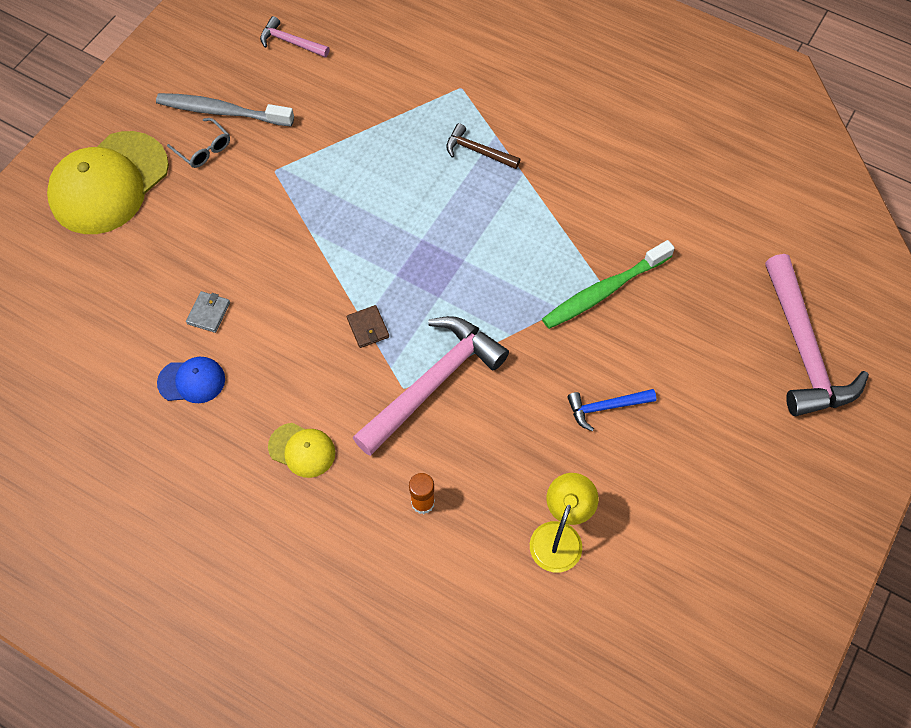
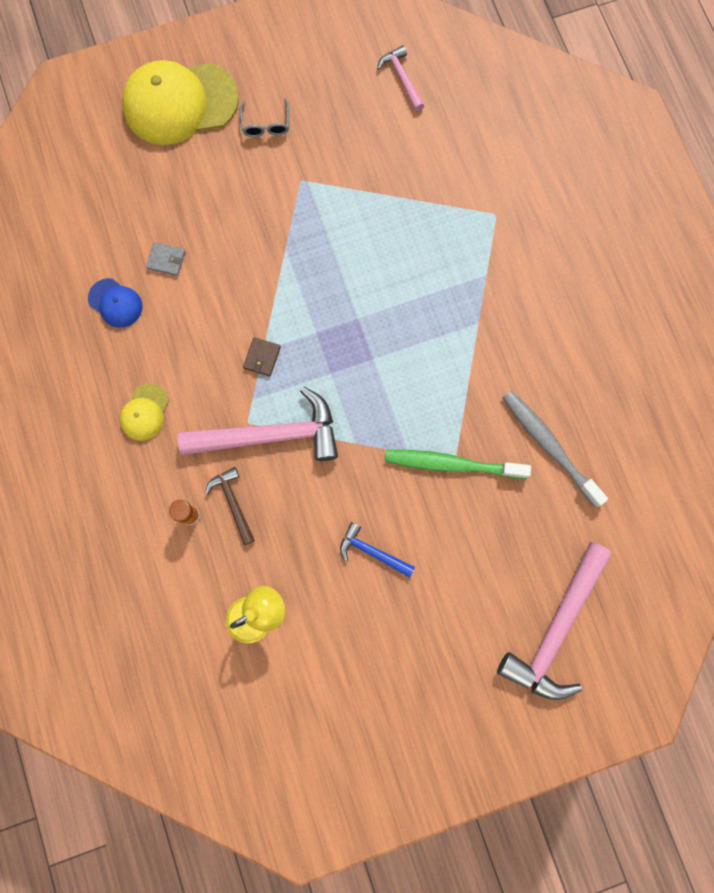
camera: 40 degrees right, 15 degrees up
(209, 313) = (166, 260): grey wallet -> grey wallet turned 45 degrees clockwise
(222, 112) = (303, 102): grey toothbrush -> grey toothbrush (549, 446)
(302, 450) = (144, 412): yellow cap -> yellow cap turned 45 degrees clockwise
(478, 151) = (461, 278): brown hammer -> brown hammer (233, 503)

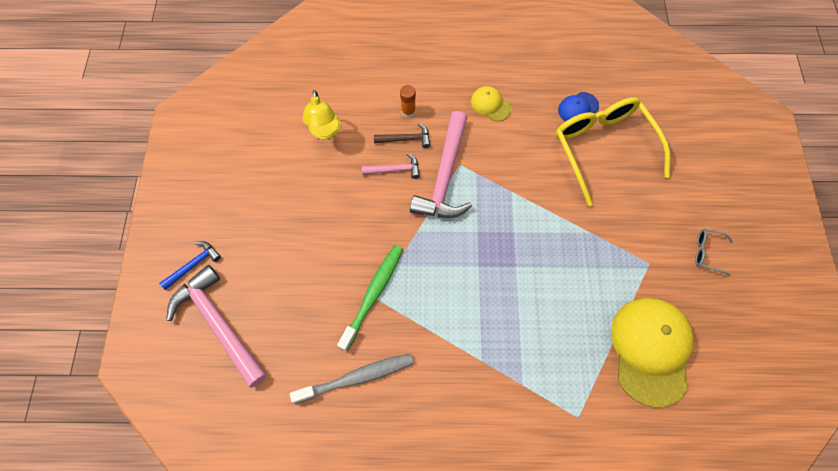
camera: 110 degrees right, 10 degrees down
(166, 260) = (603, 148): grey wallet -> yellow glasses
(180, 103) = (739, 195): yellow cap -> yellow cap (650, 350)
(262, 357) = (506, 189): brown wallet -> none
(372, 552) = (333, 215): blue hammer -> blue hammer (194, 265)
(402, 78) = (735, 383): pink hammer -> pink hammer (394, 169)

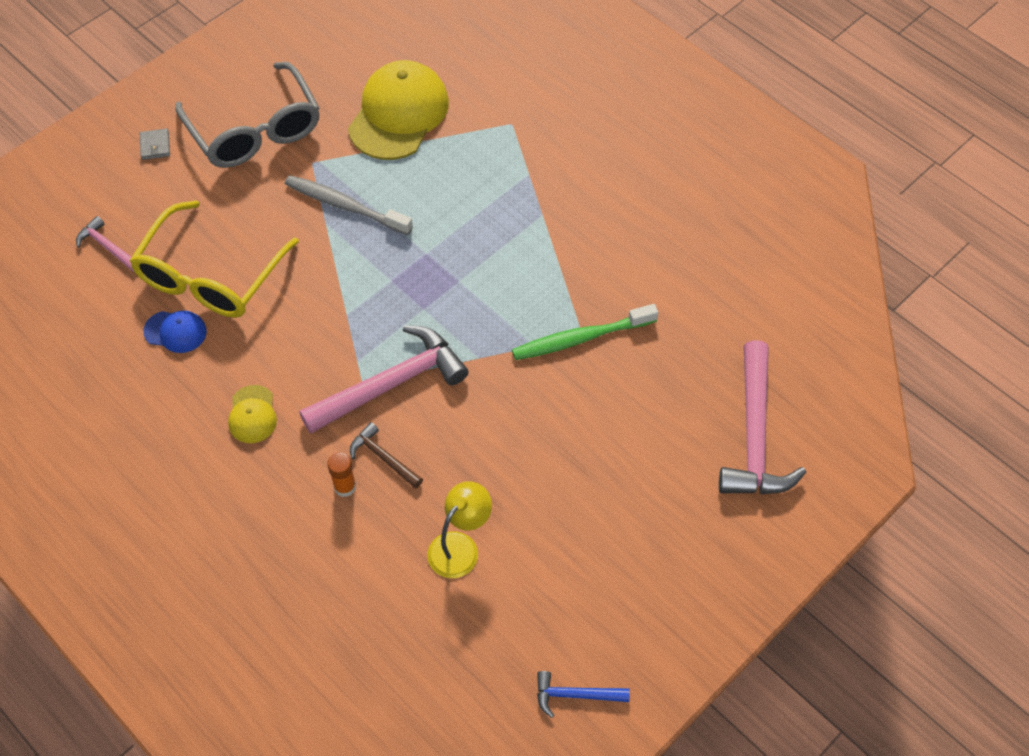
camera: 135 degrees left, 10 degrees down
(194, 265) = (736, 517): blue hammer -> blue hammer (575, 695)
(357, 377) = (662, 288): grey toothbrush -> grey toothbrush (345, 206)
(394, 169) = (432, 435): pink hammer -> pink hammer (107, 247)
(650, 350) = (398, 114): yellow cap -> yellow cap turned 150 degrees clockwise
(707, 252) = (255, 130): grey glasses -> grey glasses, size x2.49
(738, 190) = (155, 146): none -> grey wallet

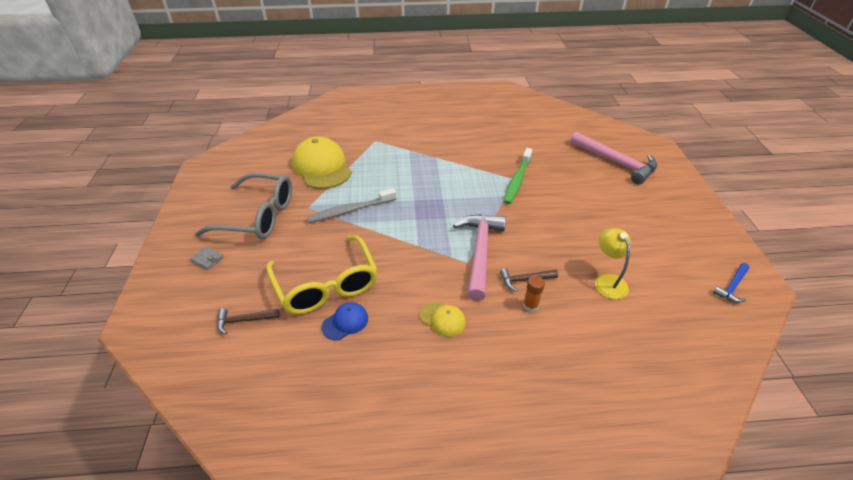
camera: 50 degrees left, 15 degrees down
(107, 247) = (244, 320): pink hammer -> brown hammer

